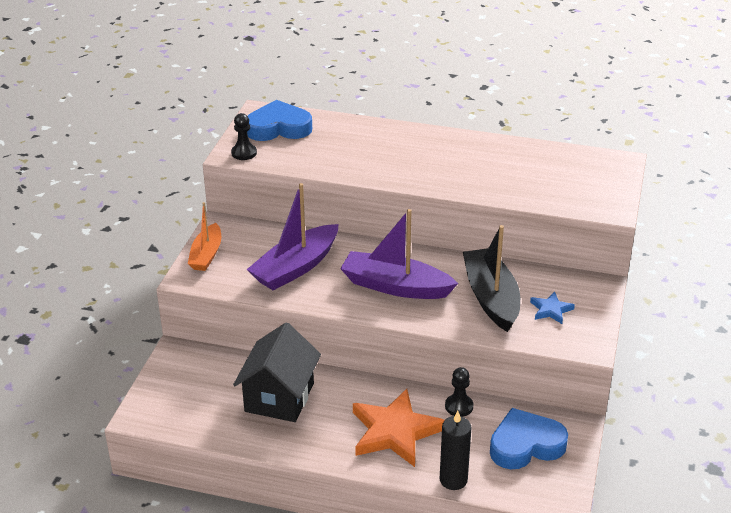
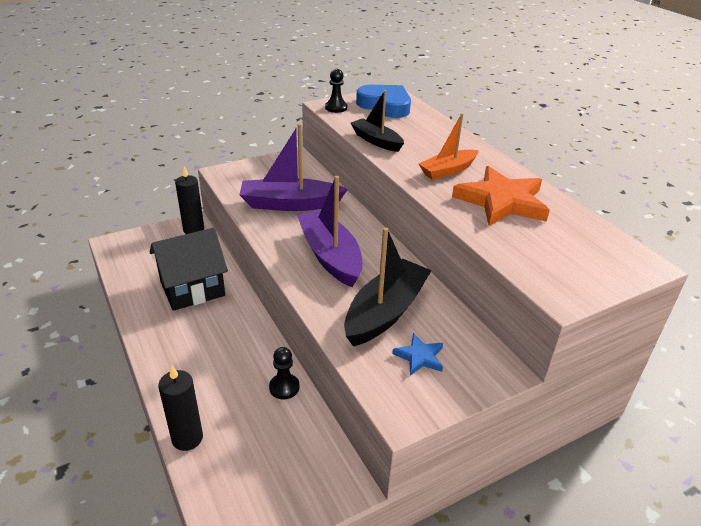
camera: 45 degrees right, 0 degrees up
(188, 355) = (193, 230): none -> black candle
(206, 255) = (255, 167): orange boat -> orange boat (448, 170)
(332, 166) = (376, 141): none -> black boat
(395, 432) = (214, 368): orange star -> orange star (501, 201)
(525, 445) = (280, 462): blue heart -> none

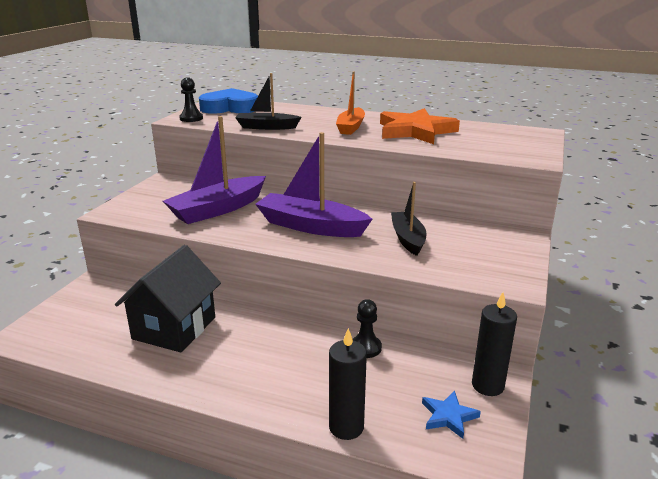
camera: 40 degrees left, 10 degrees down
(193, 230) = (102, 287): black candle -> black candle (487, 385)
(385, 312) = (408, 239): black boat -> black boat, size x0.63
(419, 357) = (471, 251): blue star -> blue star (448, 416)

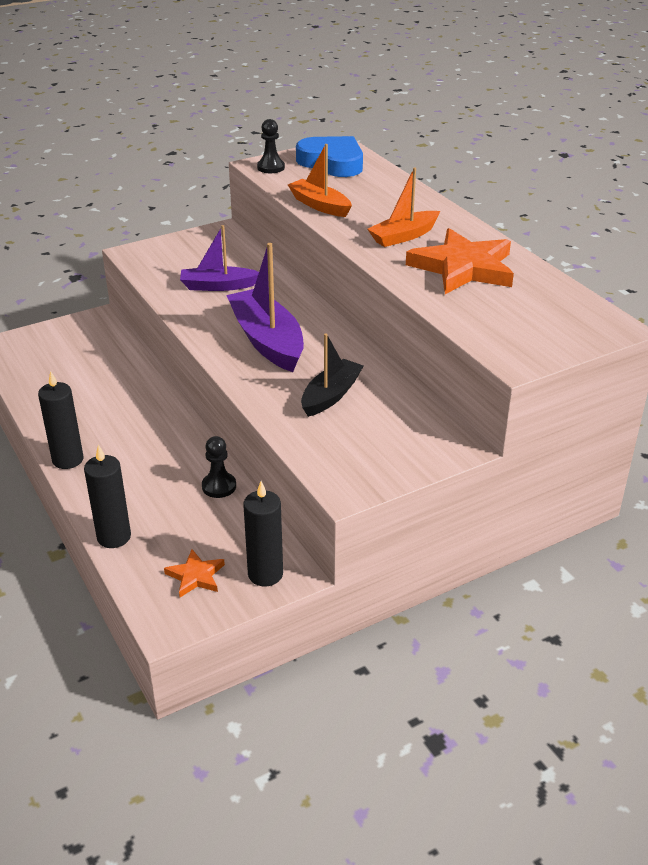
camera: 40 degrees right, 10 degrees up
(174, 328) = (105, 390): black house -> none
(217, 392) = (68, 460): none -> black candle
(218, 209) = (218, 286): purple boat -> purple boat, size x0.63
(266, 127) = (320, 205): black boat -> orange boat
(448, 416) = (195, 576): blue star -> orange star

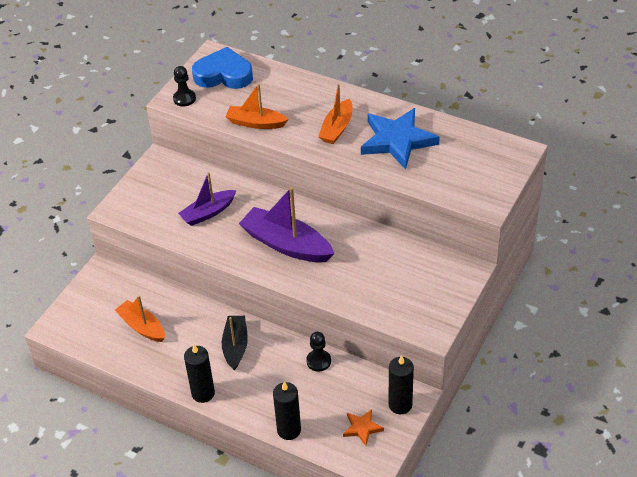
camera: 30 degrees left, 10 degrees up
(79, 377) = (142, 327): none -> orange boat
(331, 395) = (365, 268): black boat -> black boat (235, 346)
(463, 268) = (397, 141): orange star -> blue star

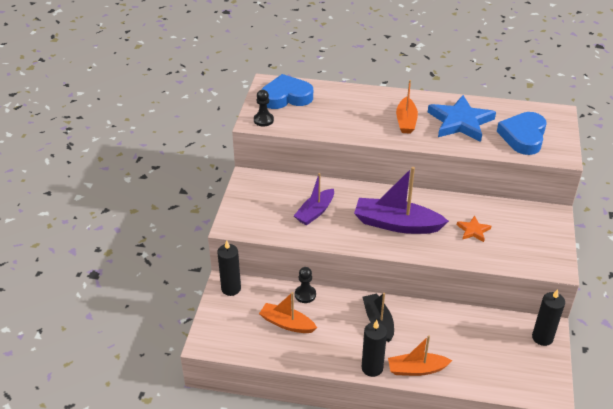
camera: 20 degrees left, 5 degrees down
(256, 123) = (336, 128): orange boat -> orange boat (416, 369)
(289, 430) = (464, 381): black candle -> black candle (231, 288)
(318, 361) = (455, 318): black pawn -> black pawn (305, 295)
(362, 428) = (523, 364): orange star -> orange star (473, 230)
(458, 172) = (523, 136): none -> blue heart

